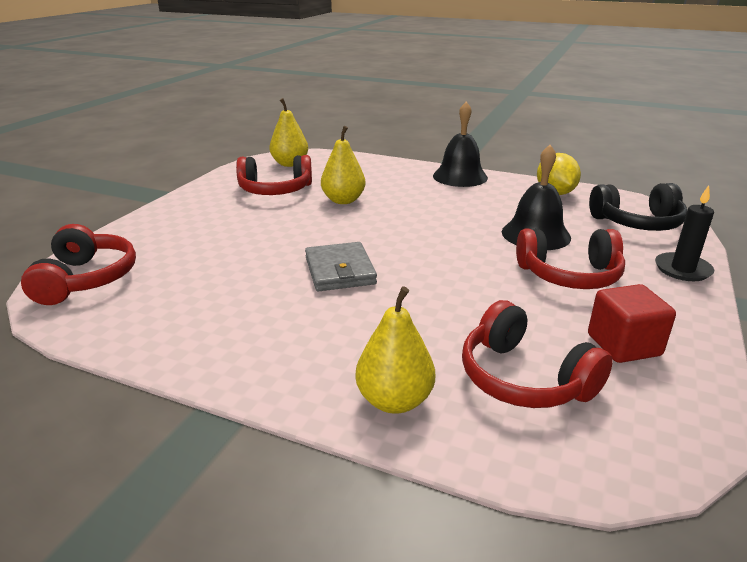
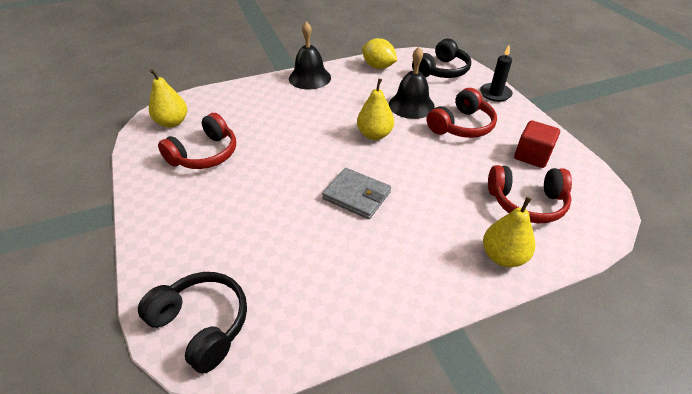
camera: 45 degrees left, 15 degrees up
(86, 279) = (202, 324): red headphones -> black headphones
(343, 200) = (269, 137): yellow pear -> yellow pear (374, 135)

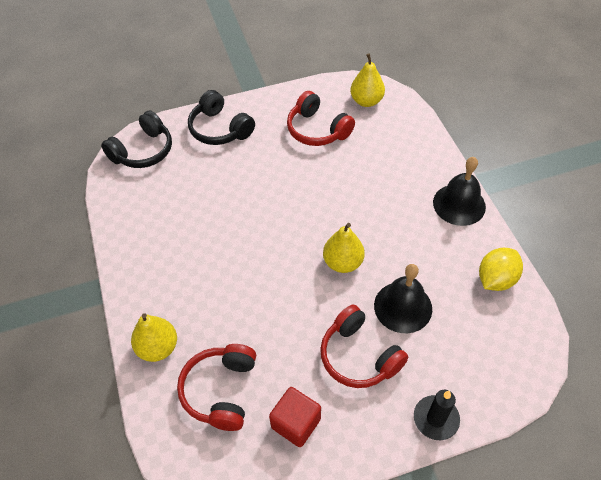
camera: 95 degrees right, 10 degrees up
(356, 195) = (250, 241): grey wallet -> none
(441, 71) = (494, 358): black headphones -> black headphones (220, 129)

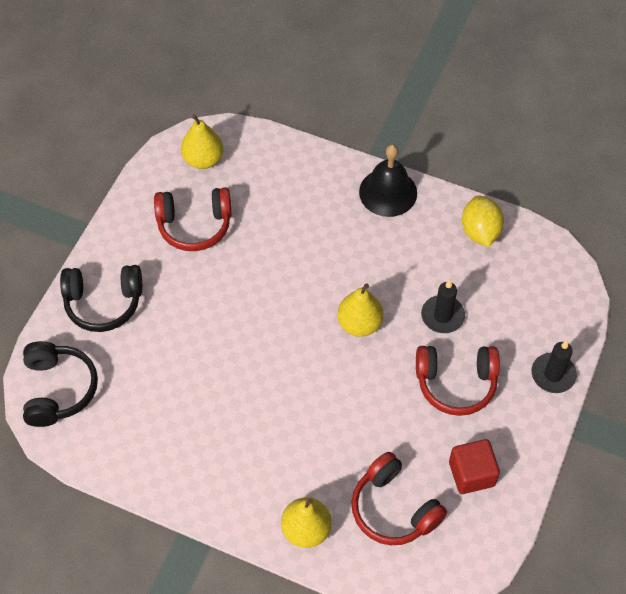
camera: 50 degrees left, 5 degrees up
(403, 307) = (442, 316): black bell -> black candle

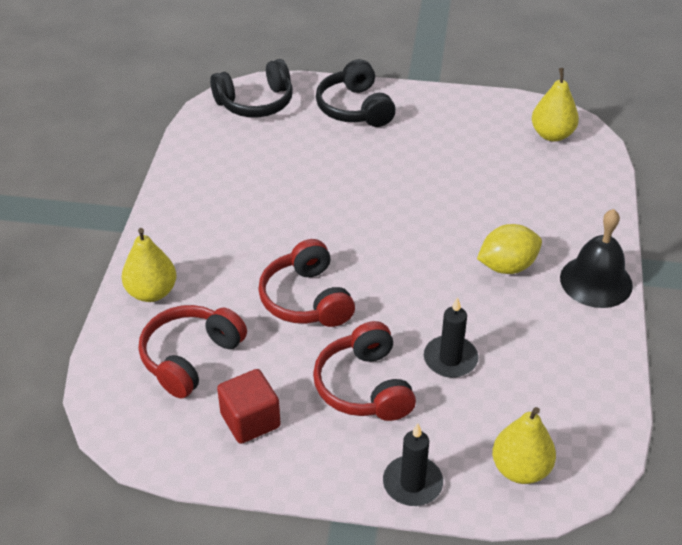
camera: 75 degrees right, 15 degrees down
(194, 225) = (470, 145): red headphones -> red headphones (306, 299)
(359, 324) = (408, 289): yellow pear -> yellow pear (520, 469)
(480, 232) = (588, 375): yellow lemon -> yellow lemon (507, 266)

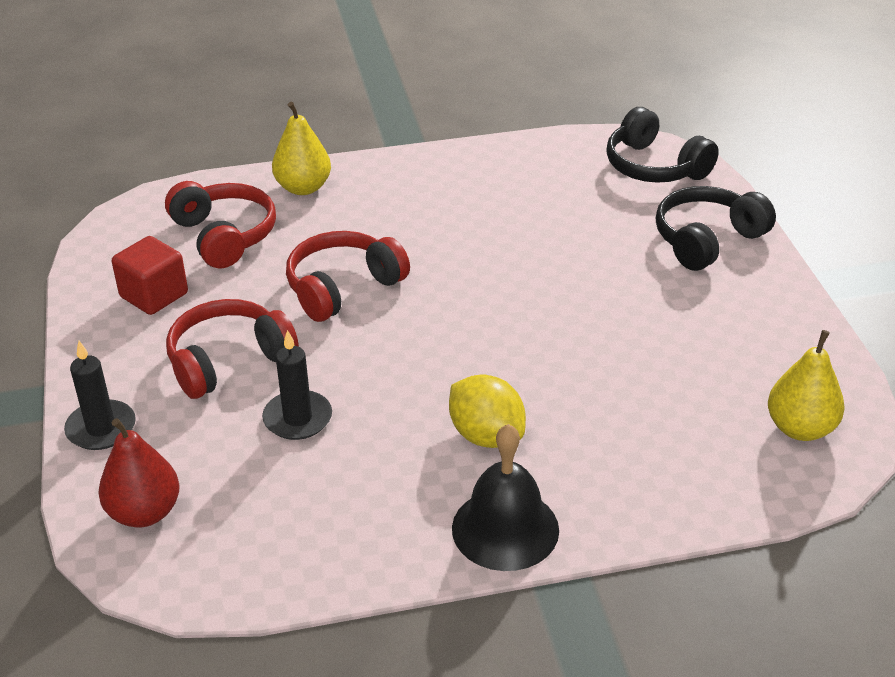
camera: 70 degrees right, 5 degrees down
(190, 357) = (224, 236): red headphones -> red headphones turned 45 degrees clockwise
(520, 469) = (144, 512): yellow pear -> red pear

